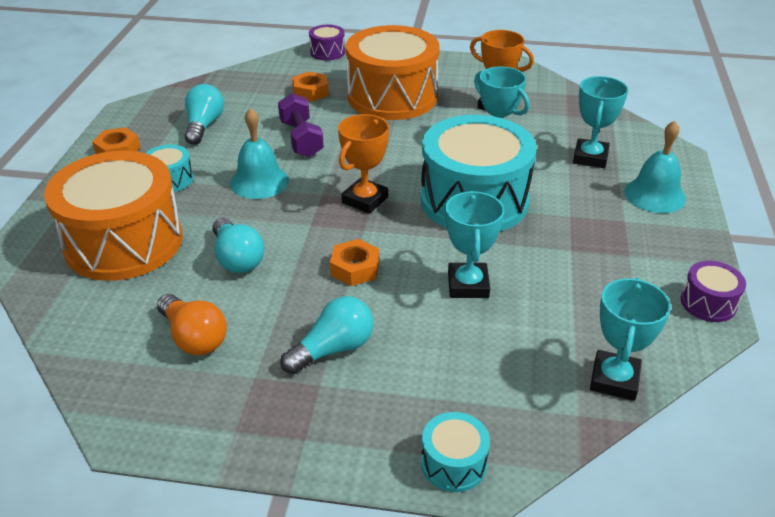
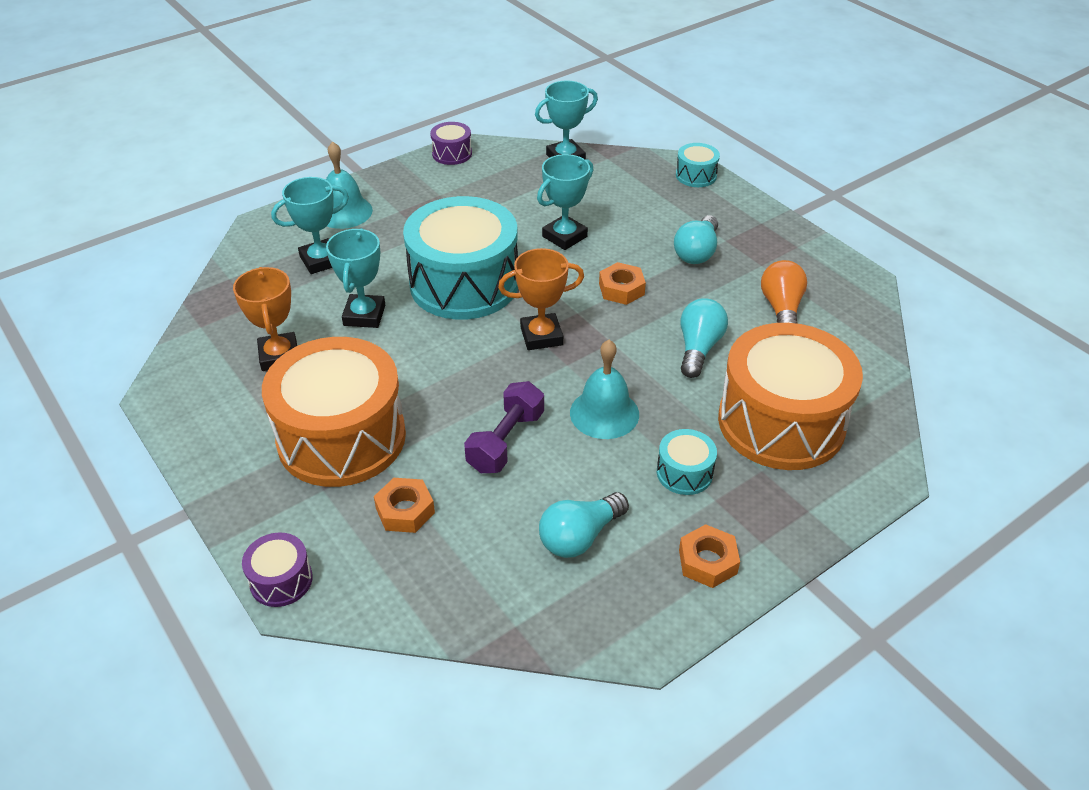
camera: 135 degrees left, 5 degrees up
(333, 349) = (697, 252): turquoise light bulb -> turquoise light bulb turned 75 degrees counterclockwise

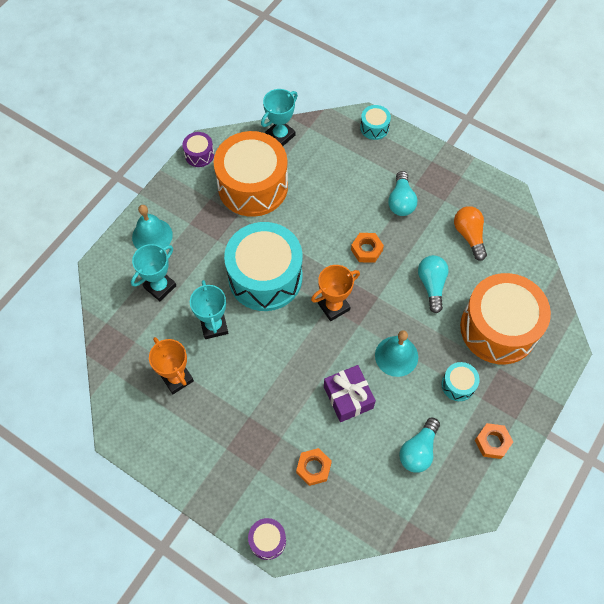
camera: 20 degrees left, 20 degrees up
(341, 437) = (250, 428): orange drum -> orange drum (253, 186)
(505, 441) = (348, 397): purple dumbbell -> purple gift
(564, 236) = (311, 213): turquoise trophy -> none

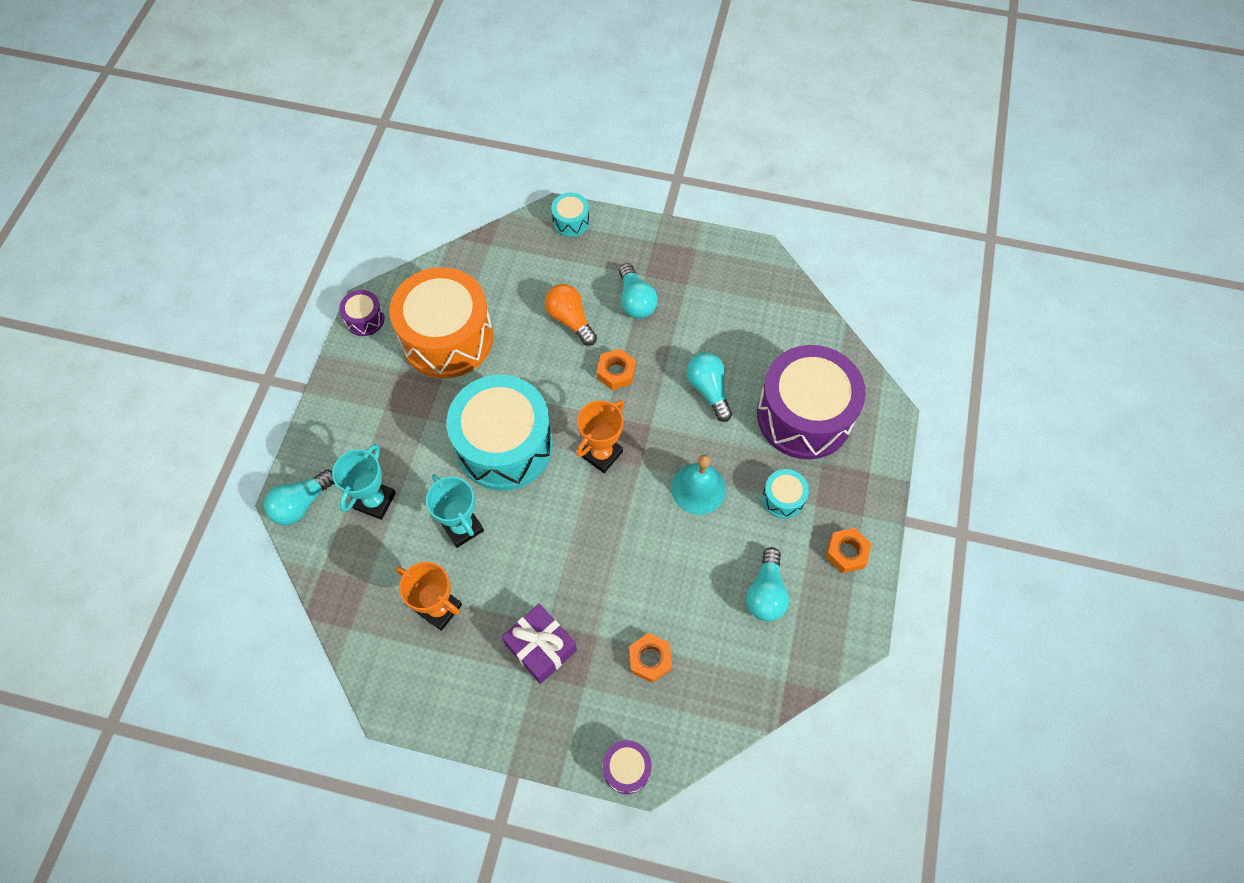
camera: 20 degrees left, 0 degrees up
(109, 272) = (302, 504): none -> turquoise light bulb
(152, 236) = (341, 440): turquoise bell -> none
(280, 135) = (459, 265): turquoise trophy -> none
(348, 397) = (659, 558): purple gift -> purple gift (541, 647)
(469, 236) = (730, 317): orange light bulb -> orange light bulb (570, 320)
(498, 328) = (804, 416): orange drum -> purple drum

